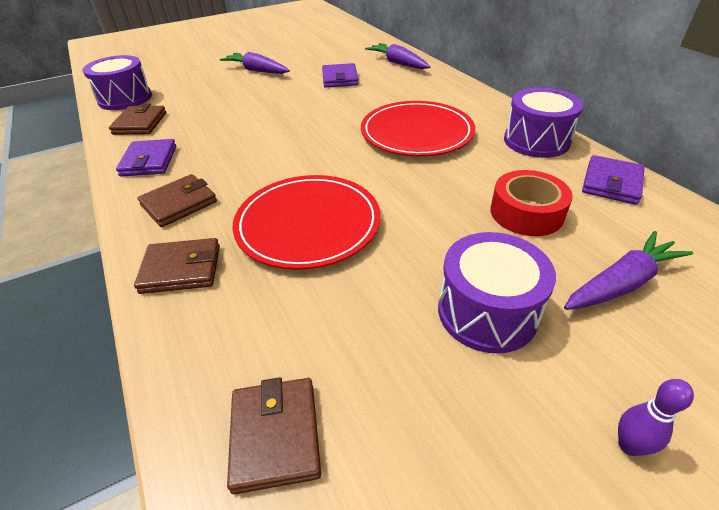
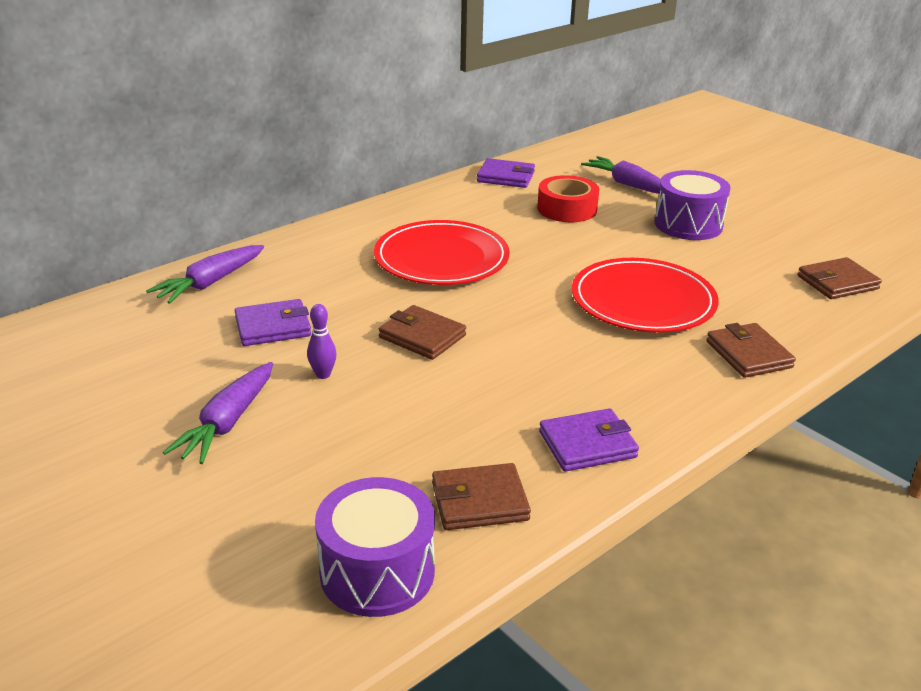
camera: 105 degrees left, 10 degrees down
(179, 203) = (660, 386): brown wallet -> brown wallet (422, 336)
(536, 141) = (441, 200): purple drum -> none
(629, 446) = (748, 194): purple bowling pin -> purple bowling pin (323, 374)

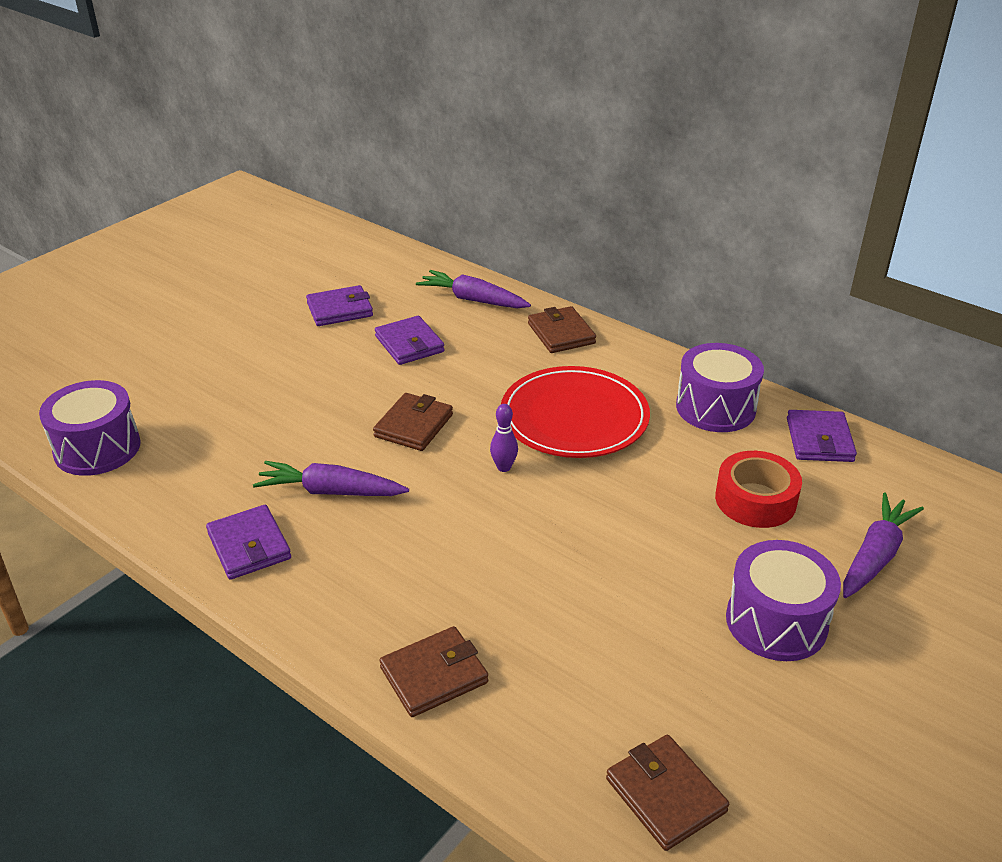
camera: 80 degrees right, 5 degrees up
(166, 366) = (340, 310): none -> purple wallet
(228, 422) = (269, 352): purple carrot -> purple carrot (331, 491)
(323, 374) = (340, 382): purple bowling pin -> purple bowling pin (504, 467)
(452, 203) = (715, 407): none -> purple drum
(479, 501) = (171, 488): brown wallet -> brown wallet (561, 333)
(643, 301) = (535, 578): red plate -> none

